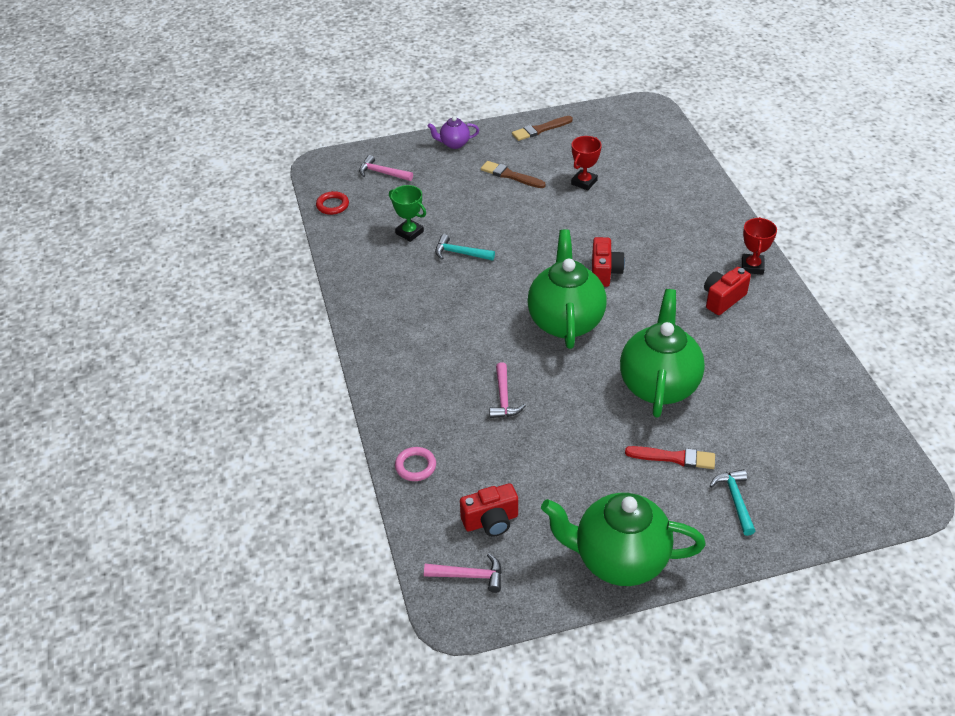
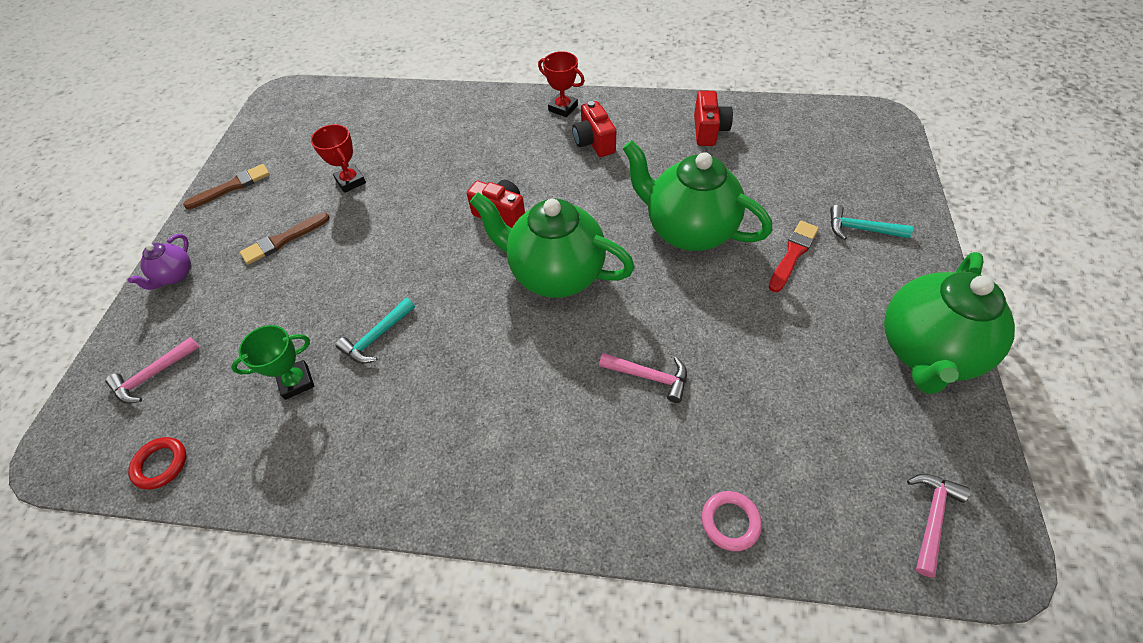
camera: 65 degrees left, 10 degrees up
(491, 521) = (846, 461): red camera -> red camera (709, 130)
(540, 129) = (232, 187): brown brush -> brown brush turned 120 degrees counterclockwise

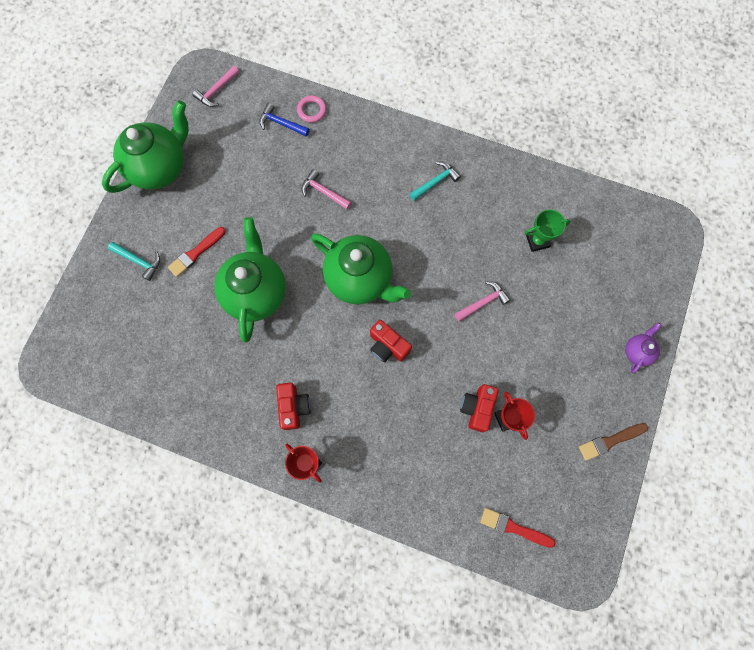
camera: 170 degrees left, 20 degrees up
(153, 375) = (631, 269): pink hammer -> pink hammer (483, 302)
(161, 464) = (611, 208): red ring -> none
(283, 240) = (558, 365): brown brush -> none
(345, 108) = (514, 527): none -> red brush
(377, 337) = (486, 260): turquoise hammer -> turquoise hammer (435, 182)
(688, 230) = (256, 292): green teapot -> green teapot turned 135 degrees counterclockwise
(709, 130) = (194, 393): red camera -> red camera (477, 408)
(773, 480) = (281, 123): none -> blue hammer

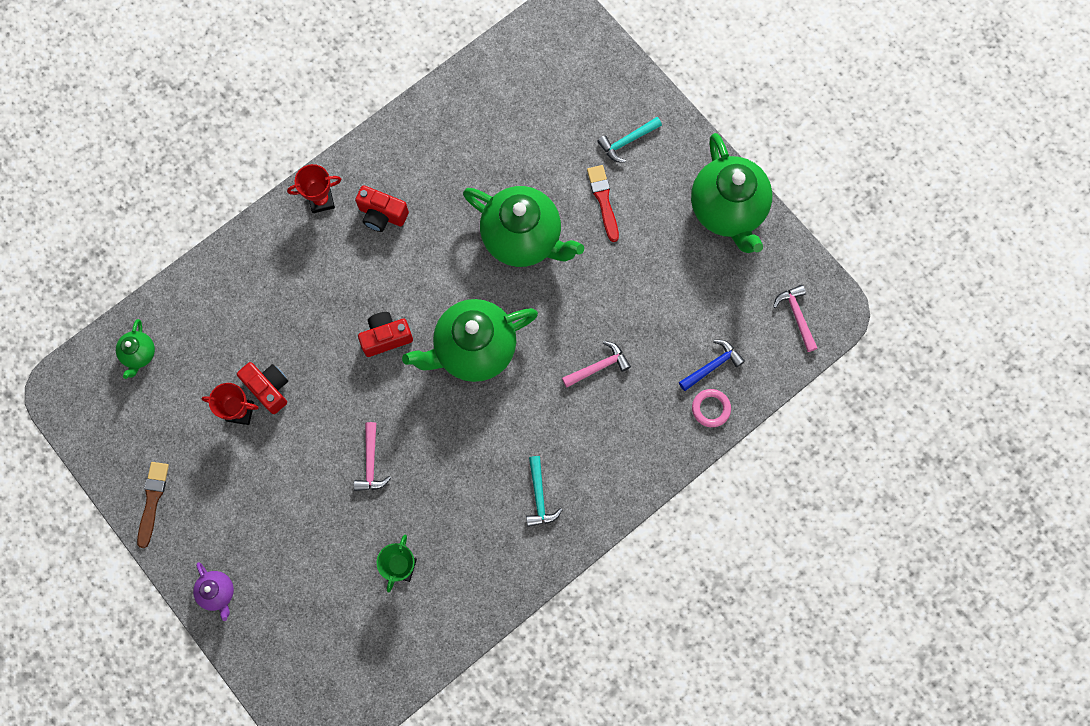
camera: 120 degrees right, 0 degrees up
(514, 527) = (139, 354): red brush -> green teapot

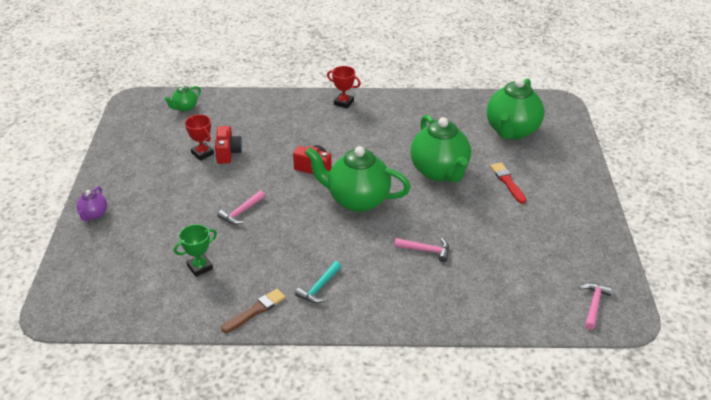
camera: 40 degrees right, 35 degrees down
(152, 500) = (116, 160): brown brush -> brown brush (255, 310)
(382, 215) = (369, 123): red camera -> none
(603, 200) = (507, 182): red brush -> red brush turned 45 degrees counterclockwise
(627, 141) = (549, 166): turquoise hammer -> none
(711, 408) = (482, 315): pink ring -> none
(712, 366) = (505, 294): blue hammer -> none
(727, 210) = (589, 228): green teapot -> green teapot (511, 131)

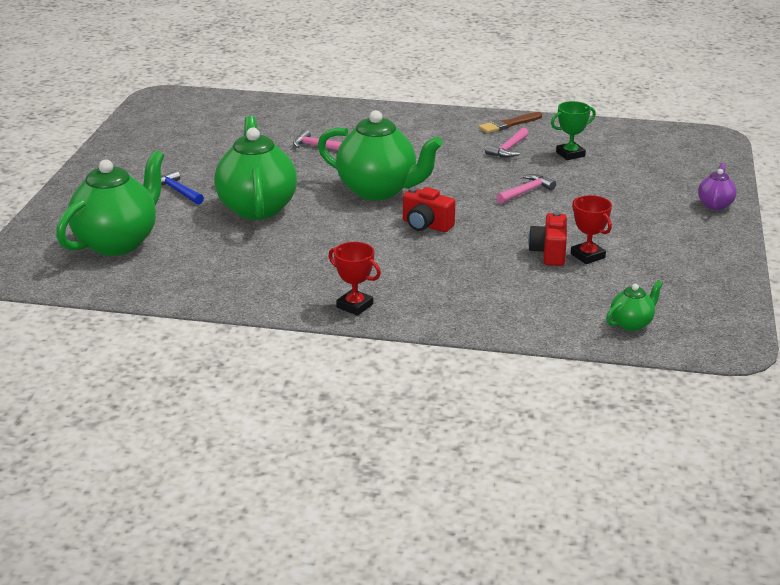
camera: 170 degrees left, 10 degrees down
(319, 287) = (442, 132): turquoise hammer -> none
(507, 182) = (178, 191): red brush -> blue hammer
(594, 305) = (180, 104): pink hammer -> pink hammer (508, 149)

